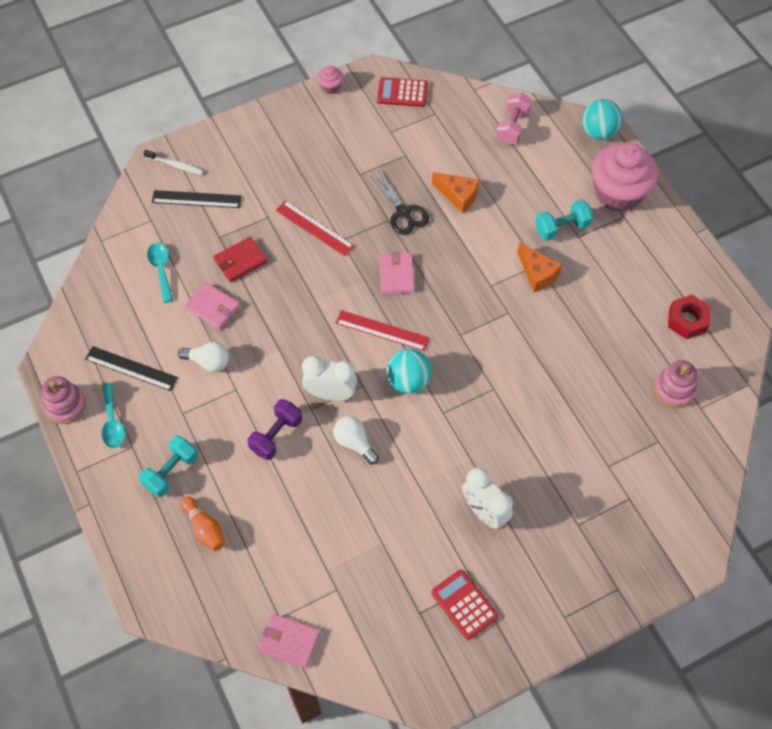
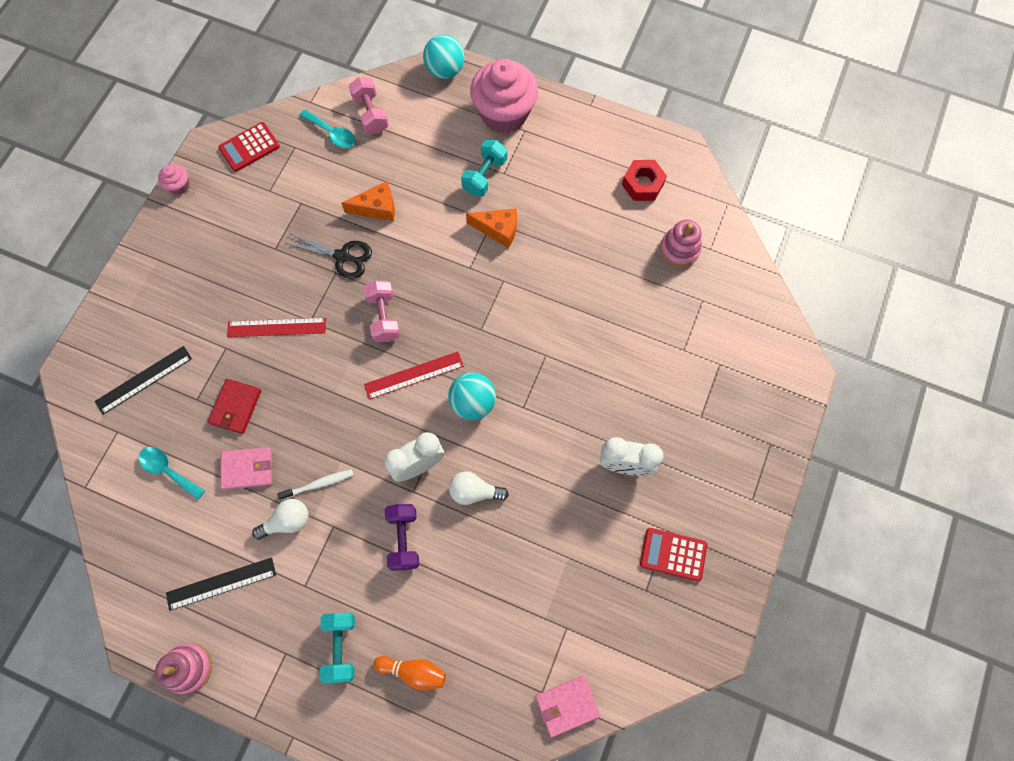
camera: 40 degrees left, 10 degrees up
(113, 422) = (248, 646): turquoise spoon -> turquoise spoon (332, 133)
(175, 165) = (94, 362): white toothbrush -> white toothbrush (318, 484)
(396, 275) = (384, 317): pink wallet -> pink dumbbell

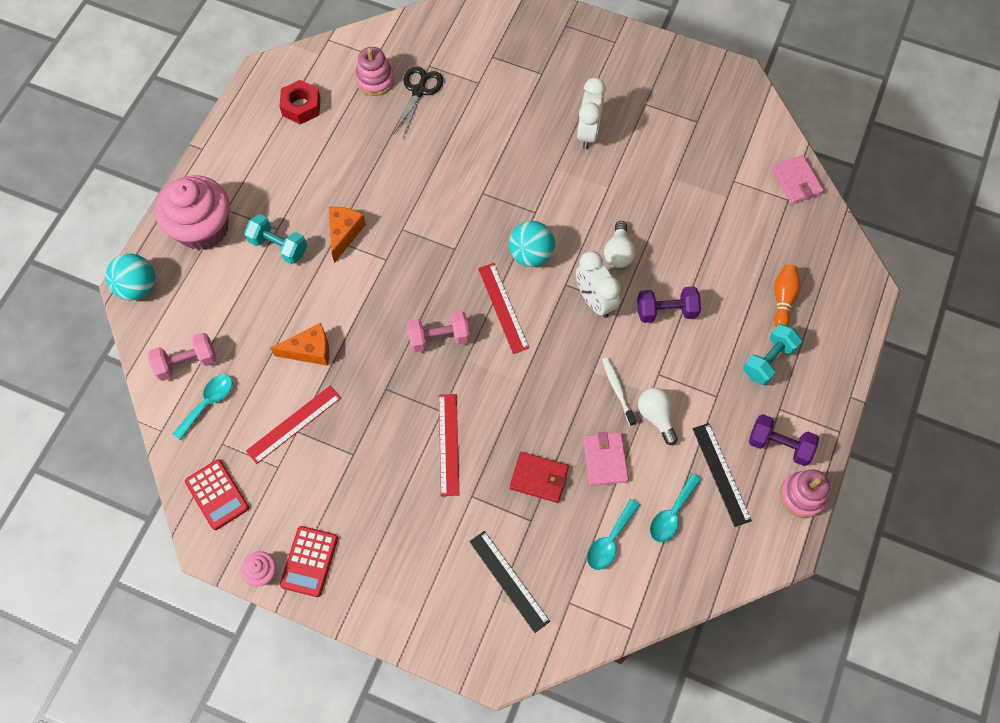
camera: 90 degrees left, 5 degrees down
(186, 531) = (672, 514): none -> turquoise spoon
(245, 648) = (779, 445): none -> purple dumbbell
(307, 200) = (294, 424): none -> red ruler
(341, 646) = (768, 360): turquoise dumbbell -> turquoise dumbbell turned 45 degrees counterclockwise
(342, 256) = (367, 382): black scissors -> black scissors (419, 91)
(377, 208) = (310, 350): orange cheese -> orange cheese turned 90 degrees clockwise
(673, 554) = (665, 100): red calculator -> red calculator (309, 561)

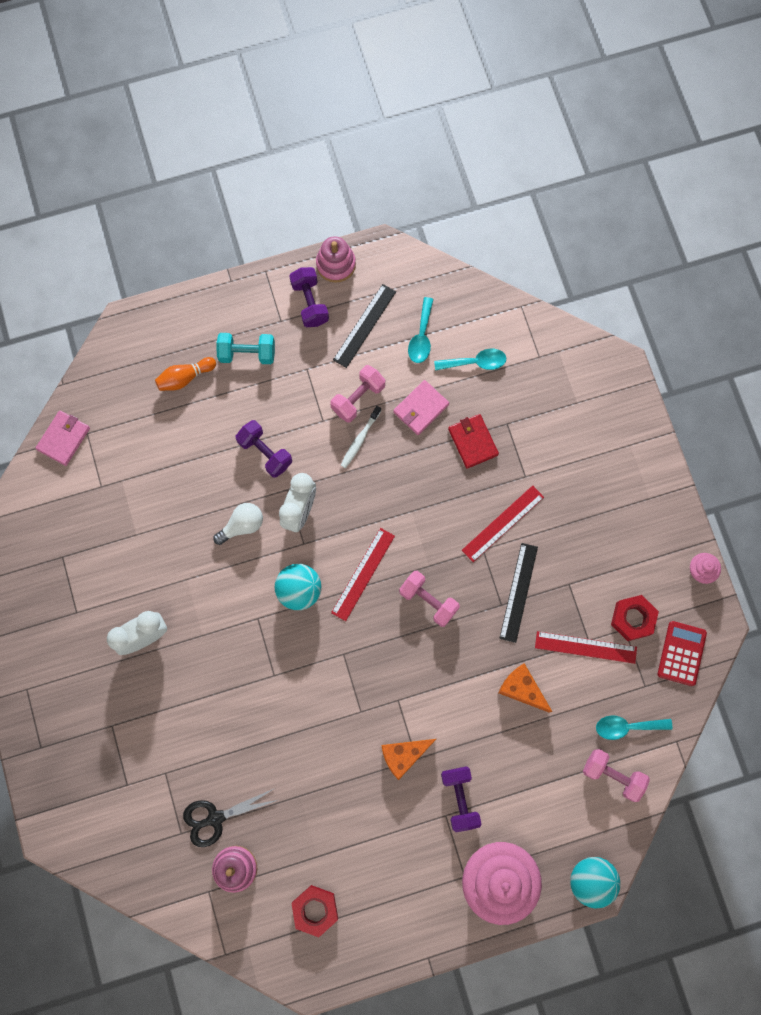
camera: 130 degrees left, 10 degrees up
(278, 246) = (459, 798): turquoise dumbbell -> purple dumbbell
(279, 480) = (632, 619): none -> red nut
(309, 561) = (665, 546): red calculator -> none
(509, 581) = (560, 405): black ruler -> black ruler (518, 592)
(656, 416) = (358, 398): white light bulb -> pink dumbbell
(672, 514) = (421, 337): turquoise spoon -> turquoise spoon turned 105 degrees clockwise

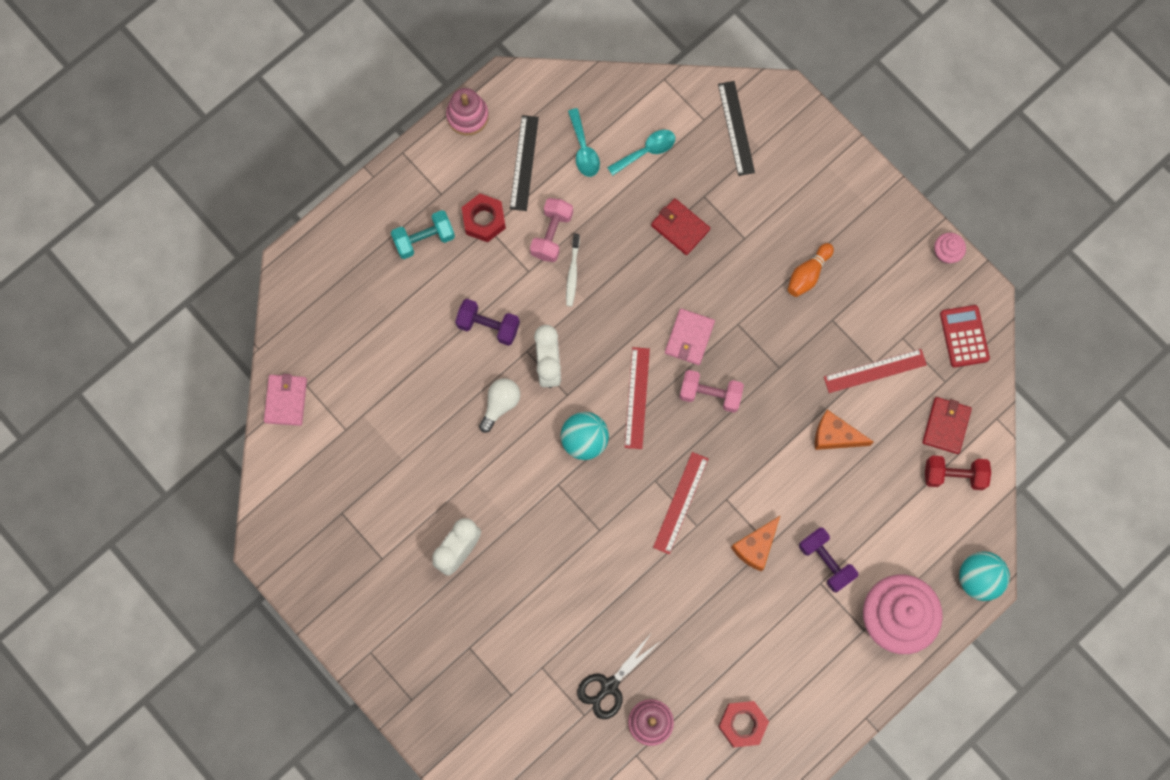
camera: 25 degrees left, 0 degrees up
(185, 377) = (375, 289): orange bowling pin -> orange bowling pin (808, 274)
(310, 303) = (460, 164): purple dumbbell -> none
(420, 408) = (616, 218): pink wallet -> pink wallet (689, 337)
(502, 523) = (744, 291): red ruler -> red ruler (680, 502)
(518, 592) = (789, 348): black ruler -> black ruler (736, 128)
(612, 775) = (954, 475): pink dumbbell -> red dumbbell
(627, 727) = (946, 426): turquoise spoon -> red wallet
(632, 619) = (905, 325): red nut -> red nut (484, 220)

